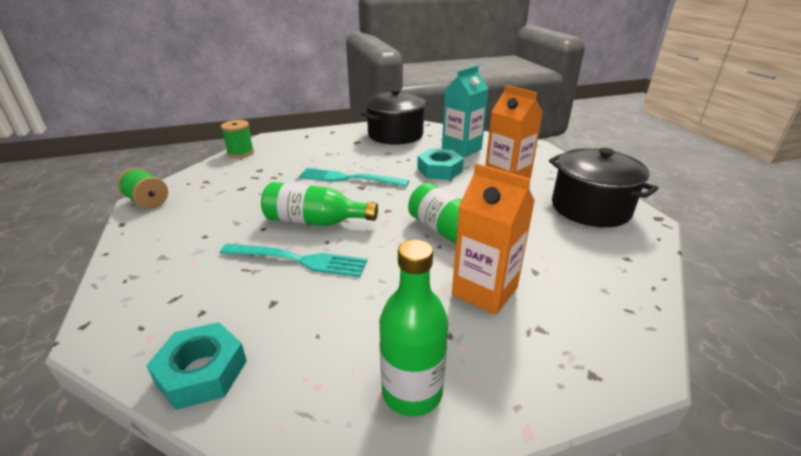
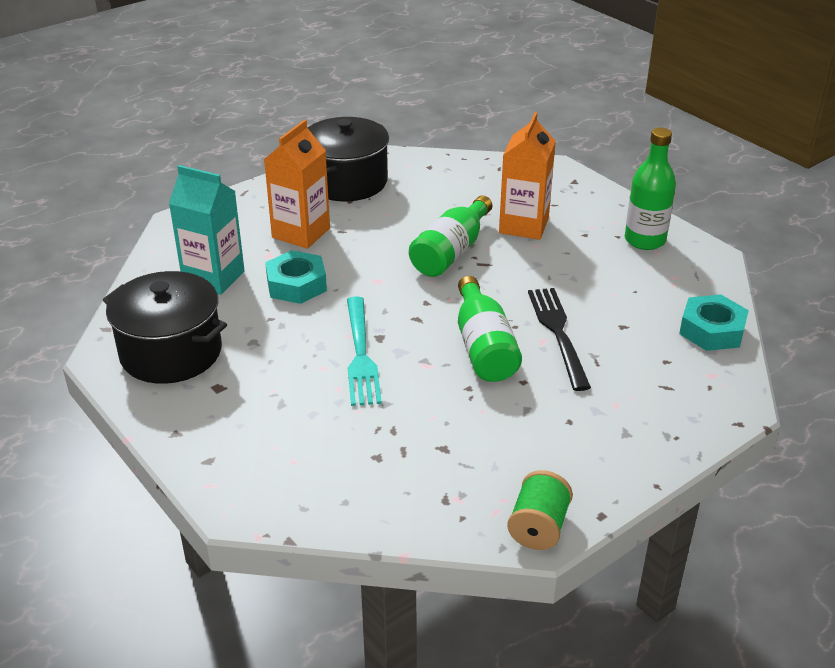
camera: 110 degrees left, 5 degrees up
(240, 152) = (321, 515): green spool -> none
(299, 260) = (557, 333): turquoise fork -> black fork

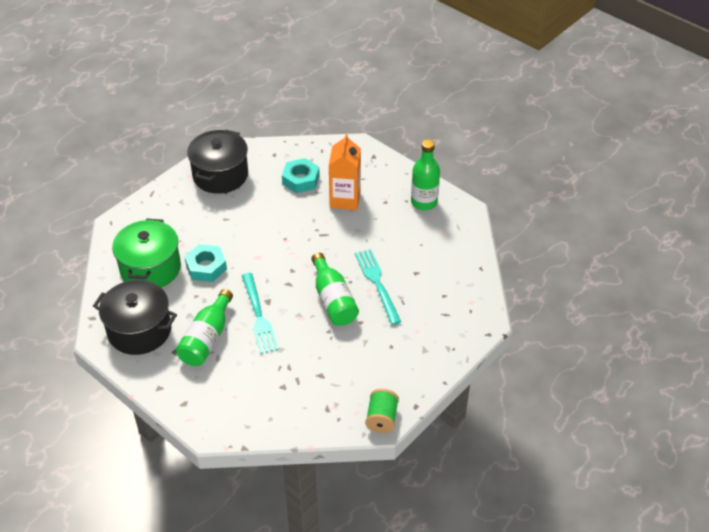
camera: 10 degrees left, 10 degrees up
(213, 278) = (150, 268): turquoise carton -> green pot
(301, 233) = (199, 224): orange carton -> none
(451, 252) = (301, 227): green bottle -> green bottle (207, 338)
(557, 333) = (377, 283): black fork -> turquoise fork
(711, 330) = (469, 269): turquoise nut -> turquoise nut (300, 180)

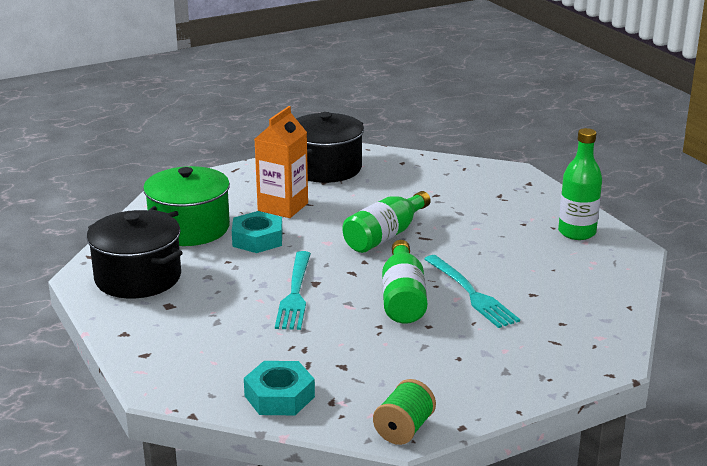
camera: 20 degrees right, 20 degrees down
(207, 338) = (215, 301): green bottle -> green bottle (385, 236)
(300, 180) = (423, 187): turquoise nut -> turquoise nut (279, 396)
(345, 199) = (470, 212): orange carton -> orange carton (283, 207)
(377, 283) = (472, 294): turquoise fork -> turquoise fork turned 150 degrees clockwise

